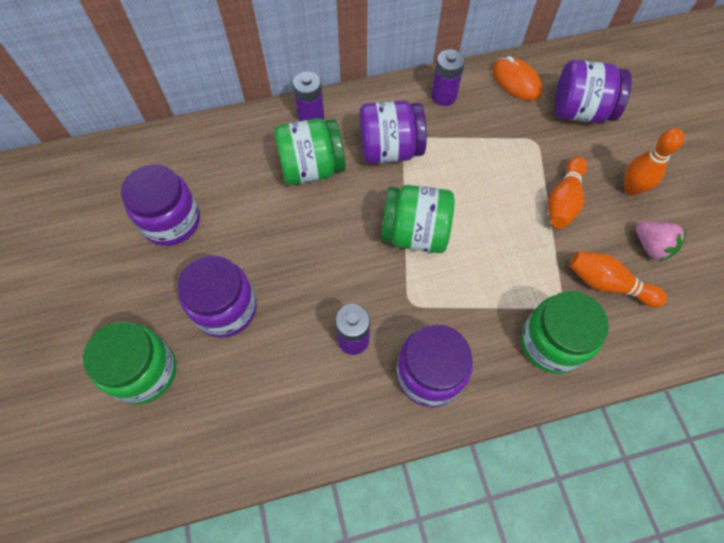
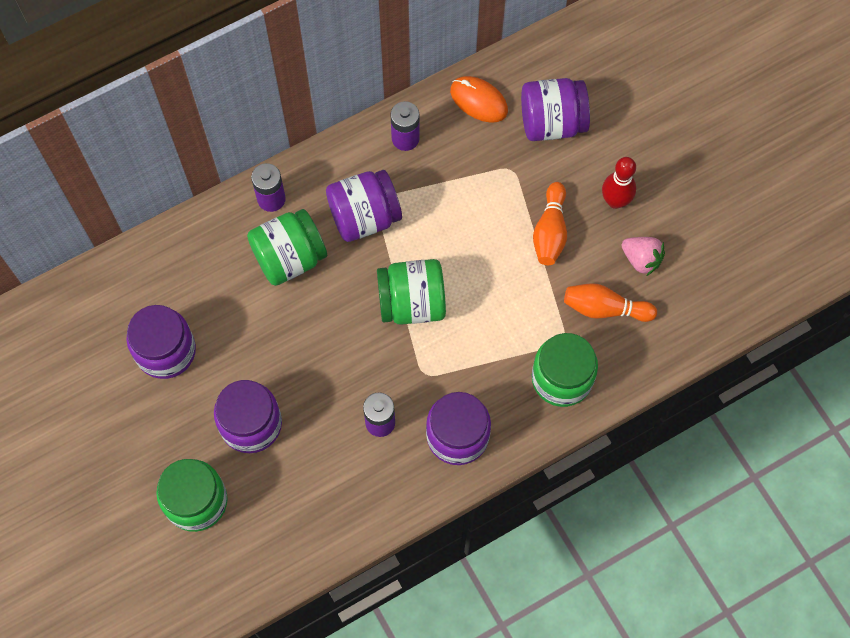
camera: 15 degrees left, 5 degrees up
(631, 188) = (615, 201): orange bowling pin -> red bowling pin

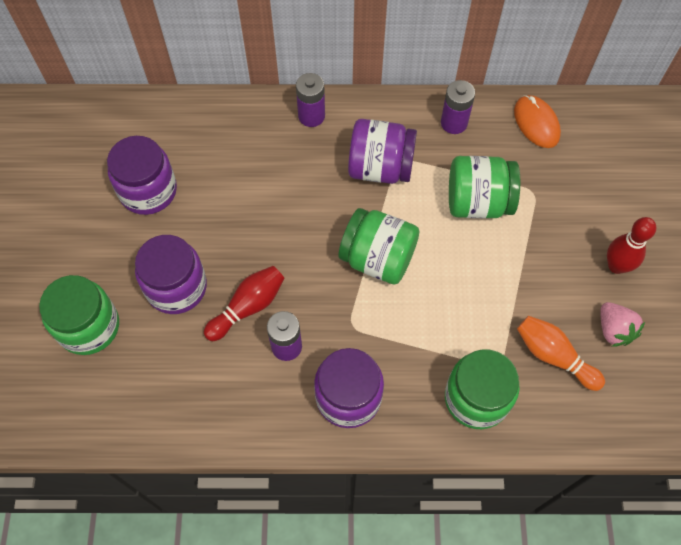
camera: 30 degrees right, 5 degrees down
(289, 258) = (296, 169): green jar -> green jar (478, 202)
(325, 407) = (248, 307): none -> red bowling pin
(550, 231) = (539, 262): orange bowling pin -> none
(552, 122) = (593, 171): purple jar -> none

